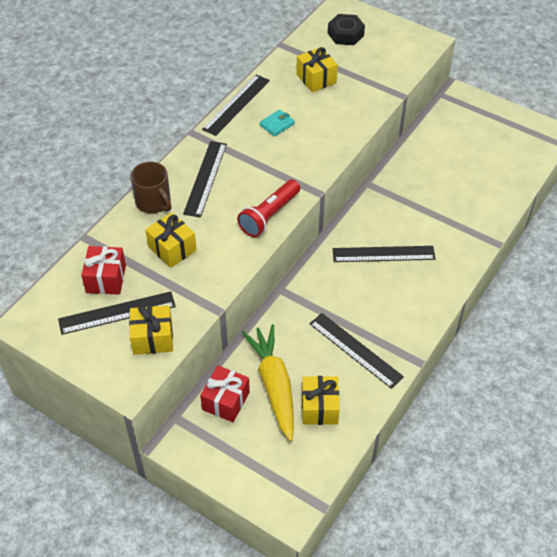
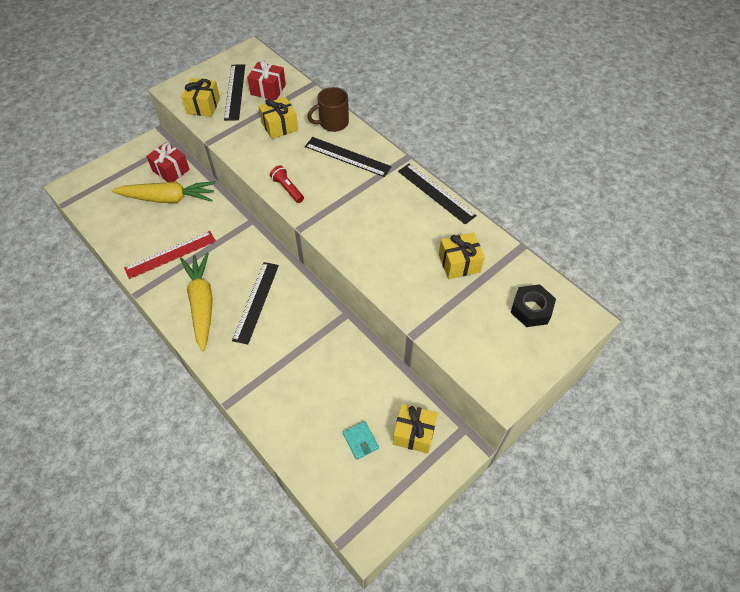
camera: 105 degrees right, 5 degrees up
(269, 215) = (287, 189): red flashlight -> red flashlight, size x0.64
(277, 124) = (399, 217): turquoise wallet -> turquoise wallet (360, 441)
(319, 407) = (135, 220): yellow gift -> yellow gift (413, 433)
(355, 350) = (170, 254): black ruler -> red ruler
(405, 298) = (202, 304): none -> yellow carrot

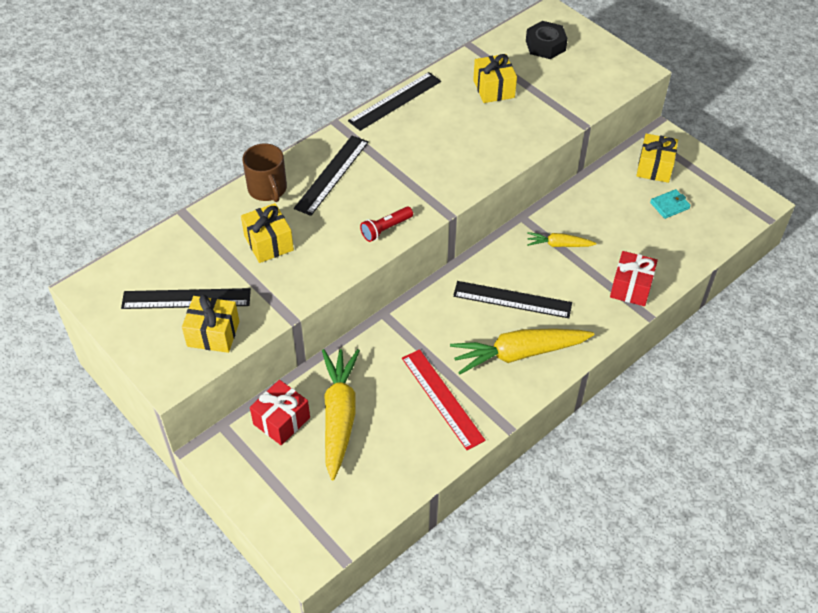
camera: 90 degrees left, 5 degrees down
(268, 89) = (188, 260): red gift -> red gift (631, 287)
(313, 339) = (559, 245): none -> yellow carrot

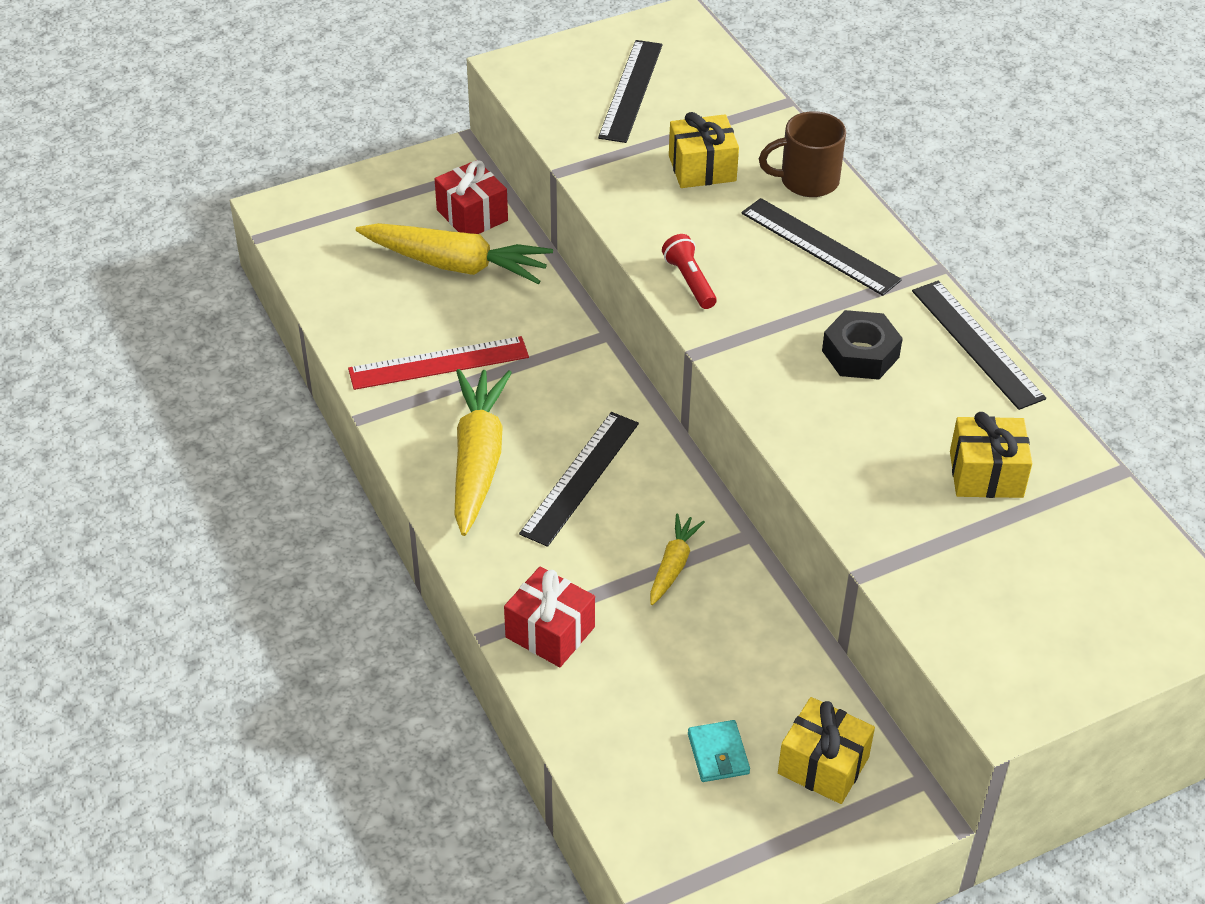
camera: 105 degrees right, 5 degrees down
(213, 334) = (565, 105): yellow gift -> none
(545, 45) = (1104, 581): black nut -> black nut (860, 354)

